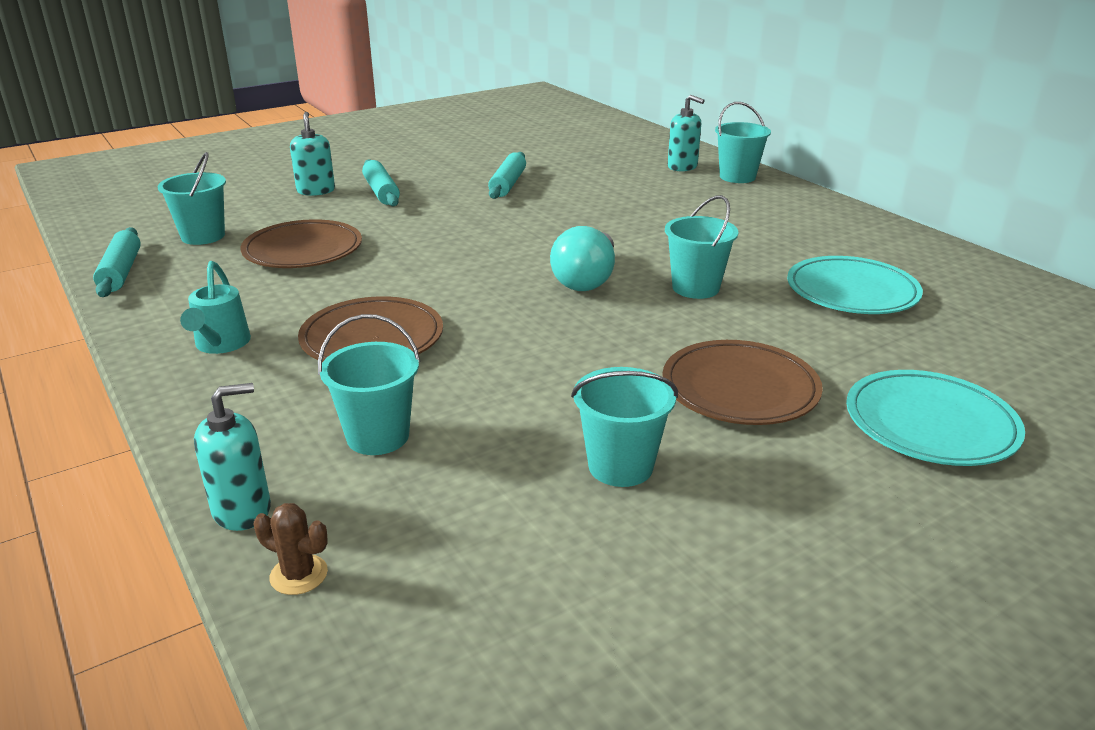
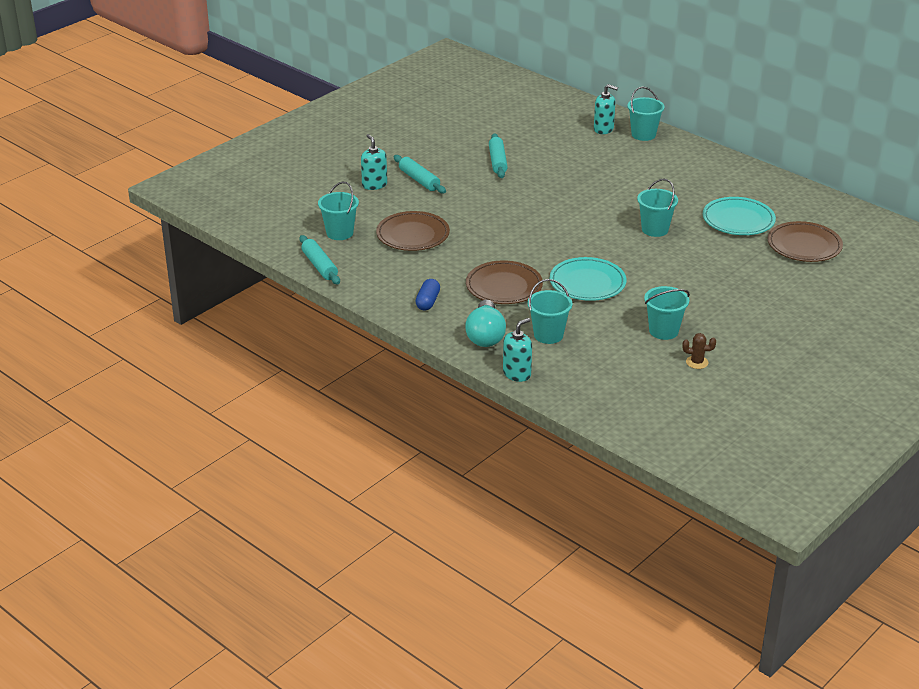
camera: 15 degrees left, 5 degrees up
(221, 344) = (428, 302): turquoise watering can -> blue capsule
(299, 575) = (562, 392): brown cactus -> brown cactus (697, 362)
(586, 279) = (592, 232): turquoise light bulb -> turquoise light bulb (485, 335)
(740, 389) = (700, 286): brown plate -> brown plate (804, 246)
(930, 424) = (790, 291): turquoise plate -> turquoise plate (587, 283)

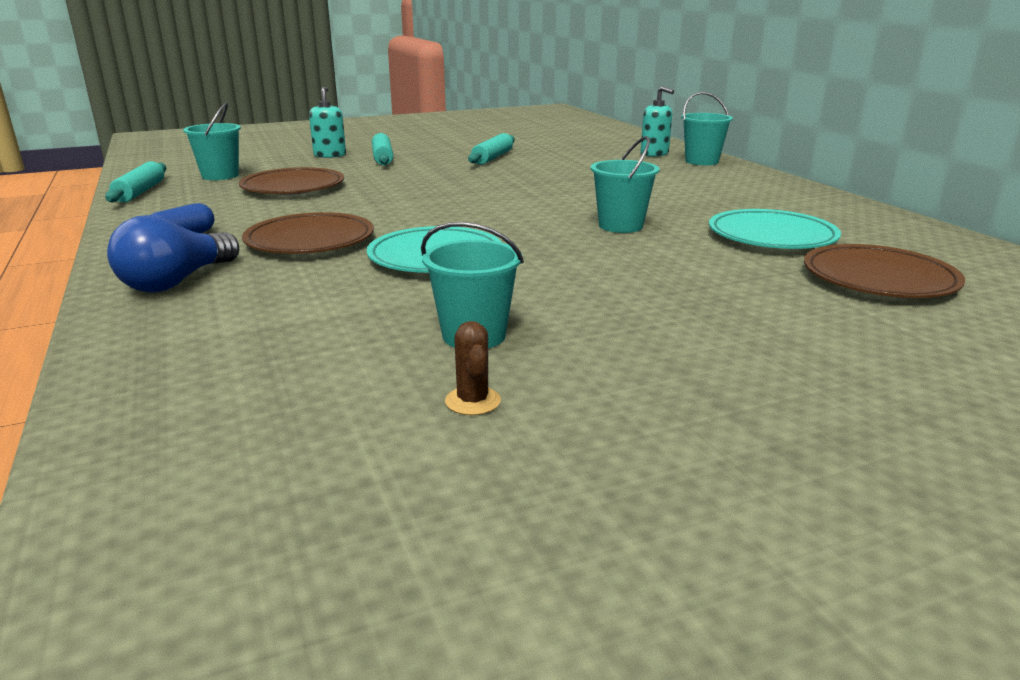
camera: 25 degrees right, 10 degrees down
(485, 335) = (177, 281): turquoise light bulb -> blue light bulb
(517, 374) = (116, 337): turquoise soap dispenser -> none
(548, 335) = (268, 300): turquoise bucket -> none
(697, 362) = (473, 401): brown cactus -> brown cactus turned 45 degrees clockwise

